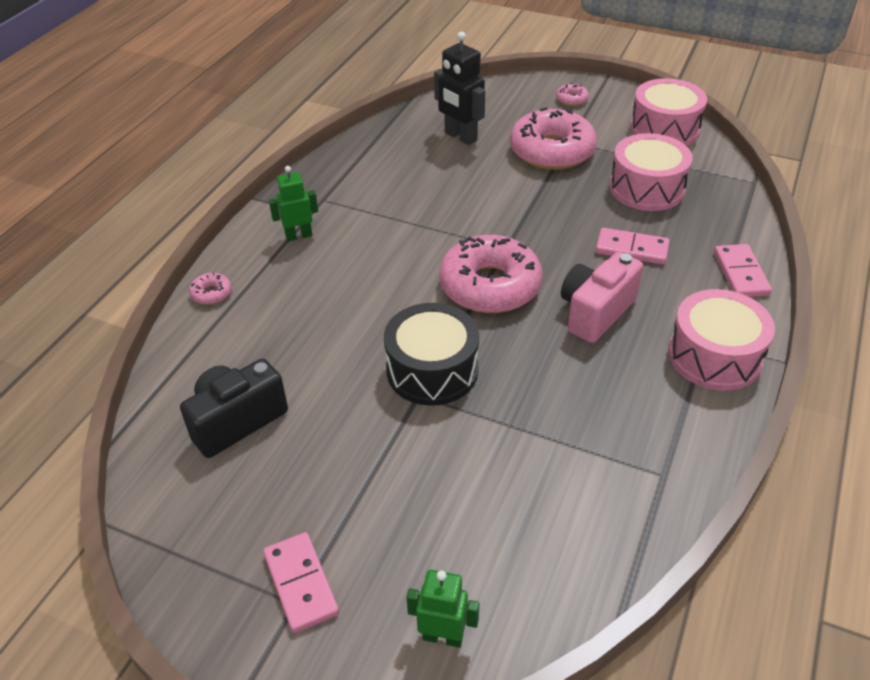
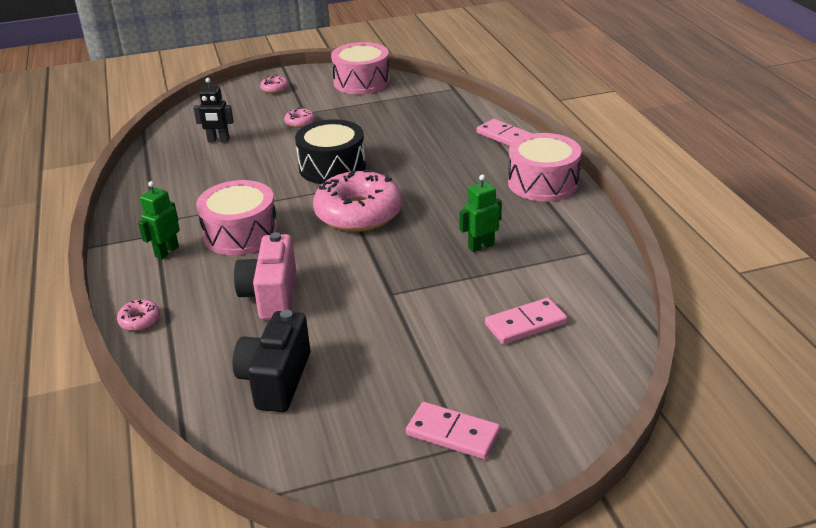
camera: 40 degrees left, 10 degrees down
(432, 370) = (382, 276): black drum -> black drum (332, 167)
(443, 636) = (575, 399): green robot -> green robot (481, 246)
(460, 137) = (218, 140): black robot -> black robot, size x0.66
(552, 151) = (300, 122): pink donut -> pink donut, size x0.41
(595, 312) = (446, 194): pink camera -> pink camera (271, 296)
(631, 249) = (425, 152): pink domino -> pink domino (525, 324)
(646, 188) = (392, 117): pink drum -> pink drum (241, 233)

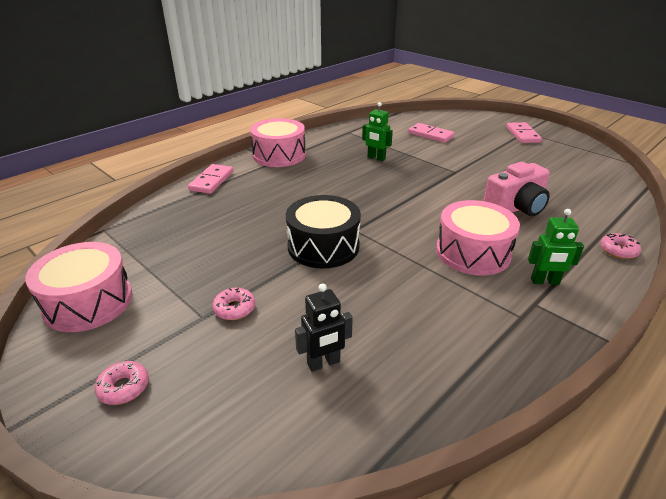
camera: 120 degrees left, 0 degrees up
(218, 140) = (324, 363): black robot -> black robot turned 90 degrees clockwise
(276, 380) = (569, 181): black camera -> none
(358, 213) = (384, 208): pink donut -> none

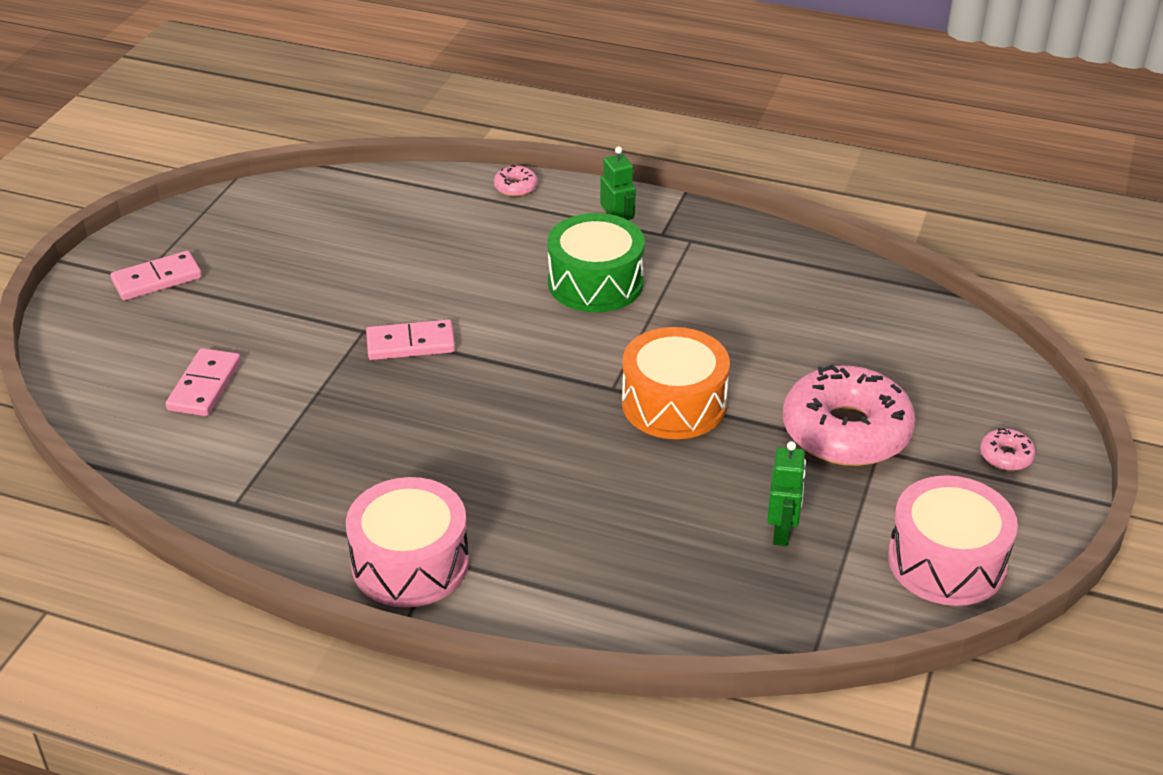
camera: 115 degrees left, 5 degrees up
(212, 181) = (574, 609): pink domino -> pink domino (410, 343)
(234, 308) = (846, 431): pink donut -> pink donut, size x2.46
(323, 246) = (674, 404): black drum -> orange drum
(324, 363) = (860, 342): black robot -> none
(376, 158) = (355, 429): green robot -> green robot (782, 532)
(473, 252) = (595, 283): pink drum -> green drum
(515, 208) = (457, 262): pink camera -> none

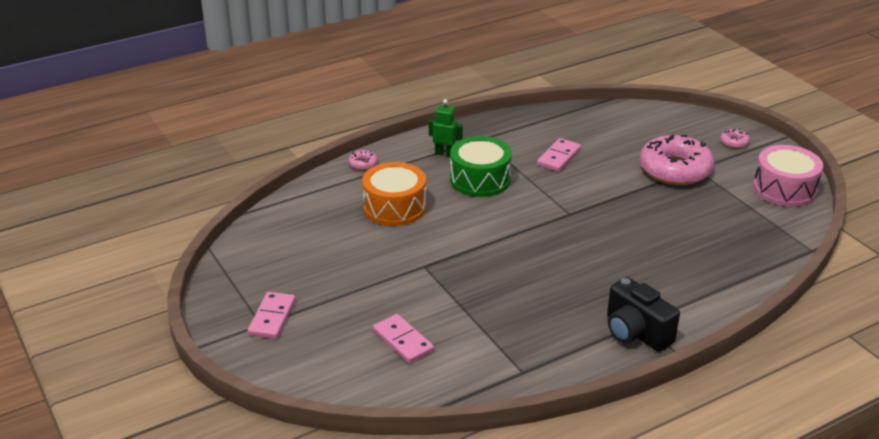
camera: 50 degrees left, 5 degrees down
(410, 343) = (456, 256): pink domino -> pink domino (558, 157)
(410, 563) = (636, 332): pink drum -> black camera
(674, 404) = (603, 203): orange drum -> orange drum (394, 207)
(782, 532) = (725, 218): green robot -> none

